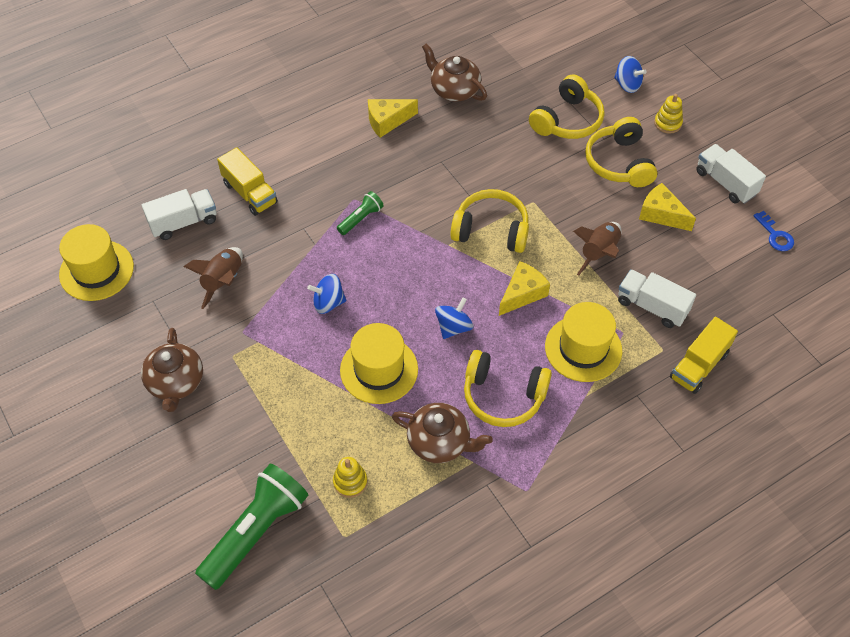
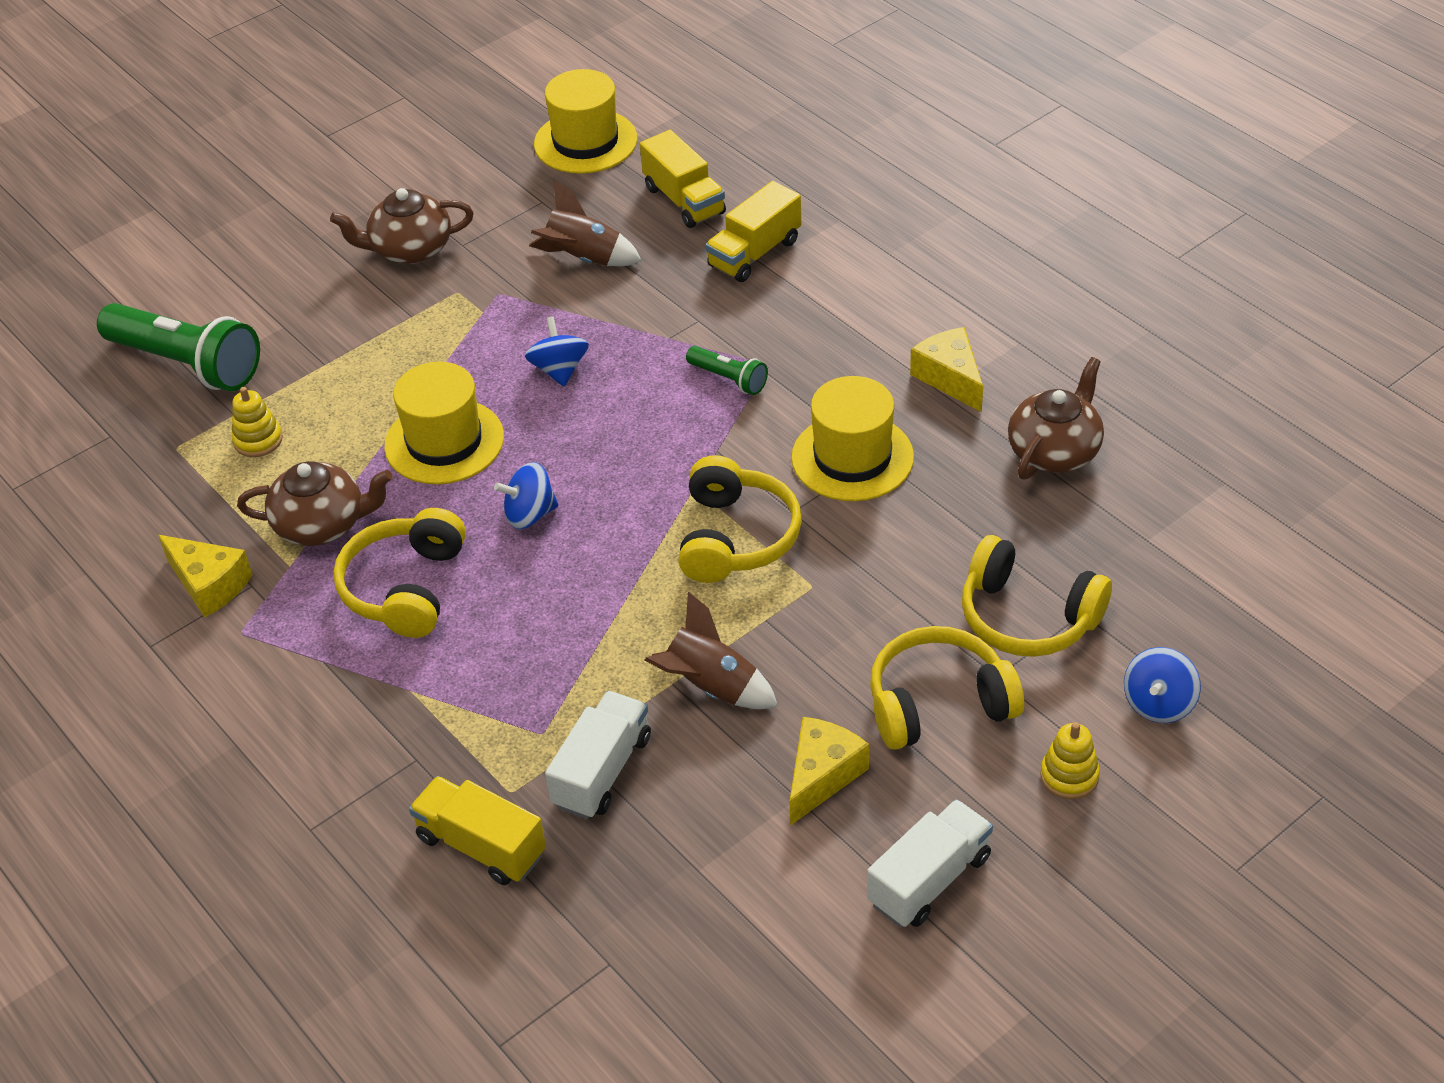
camera: 85 degrees right, 10 degrees down
(183, 222) = (684, 200): white truck -> yellow truck
(440, 442) = (322, 524): brown teapot -> brown teapot turned 105 degrees counterclockwise
(453, 327) = (530, 514): blue spinning top -> blue spinning top turned 135 degrees clockwise
(522, 294) = (606, 591): yellow cheese -> yellow cheese (209, 584)
(583, 348) = (503, 680): yellow hat -> yellow hat (852, 457)
(775, 235) = (807, 969): blue key -> none

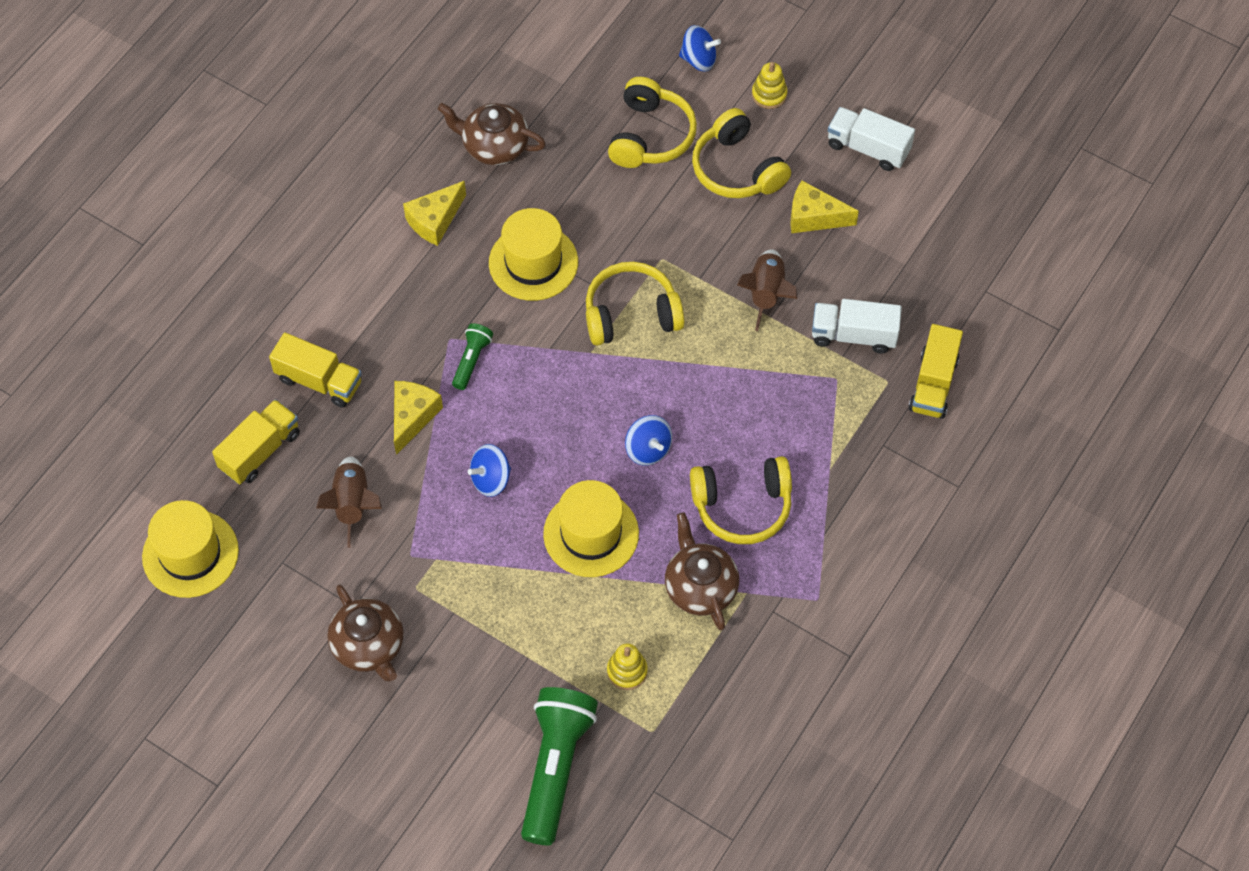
camera: 110 degrees left, 15 degrees up
(209, 584) = (782, 641): yellow cheese -> yellow cheese (412, 417)

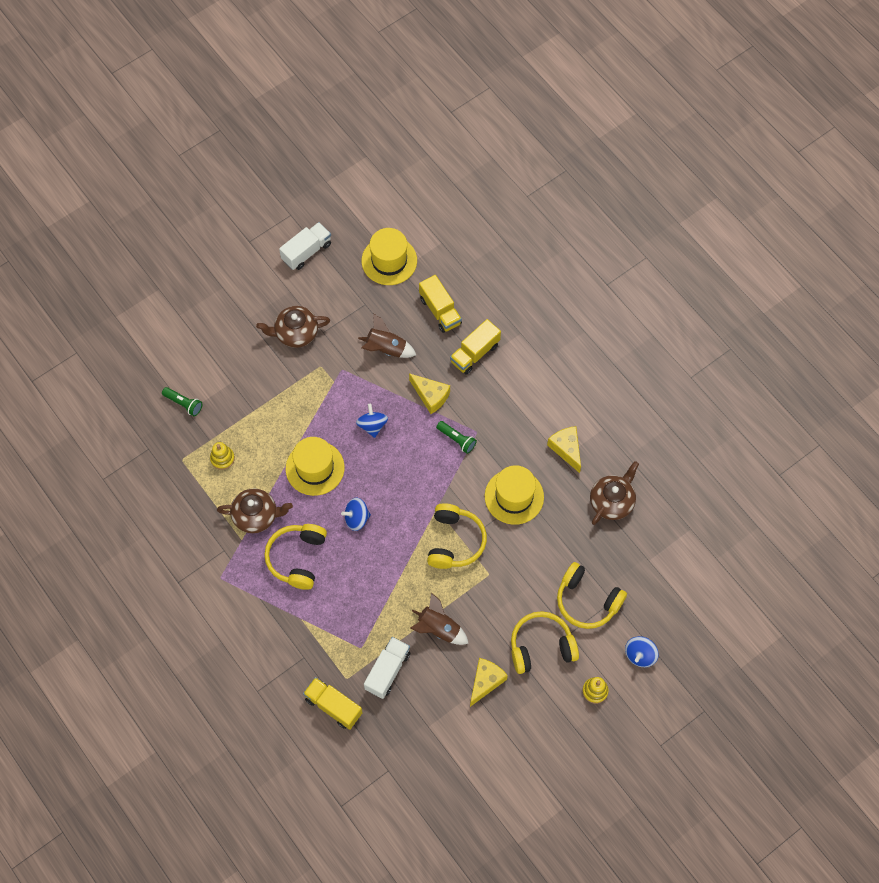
camera: 110 degrees right, 5 degrees up
(555, 768) = (184, 404): green flashlight -> green flashlight, size x0.48
(868, 148) = (528, 740): white truck -> white truck (306, 252)

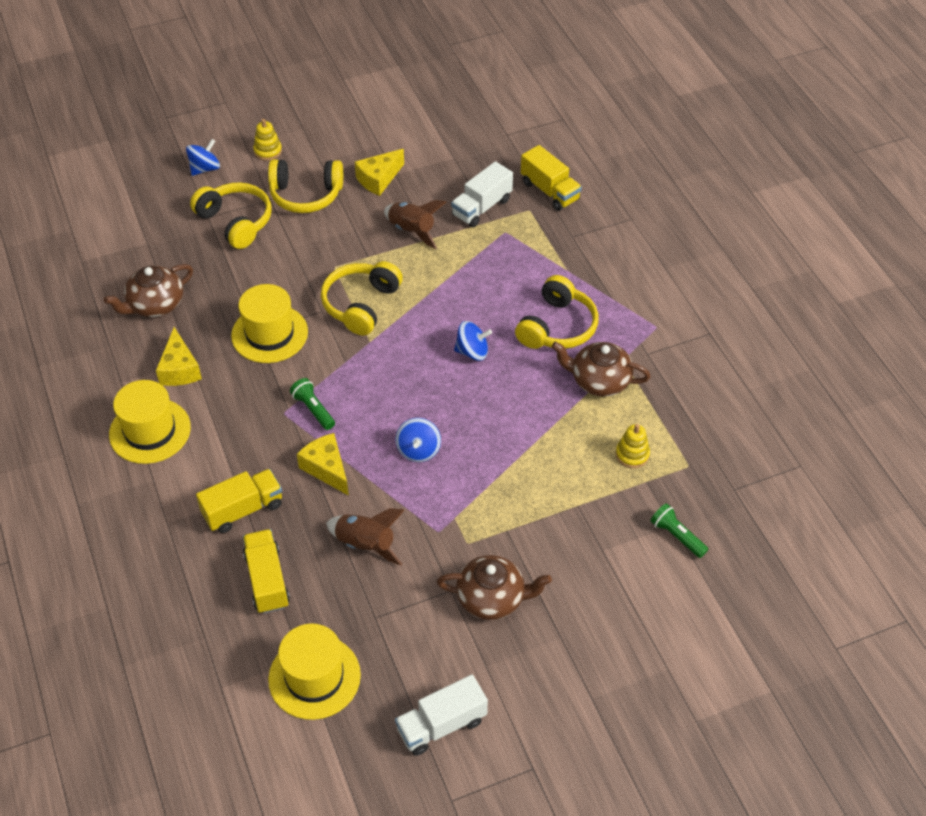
camera: 165 degrees left, 15 degrees down
(315, 468) = (510, 417): yellow hat -> yellow hat (150, 431)

